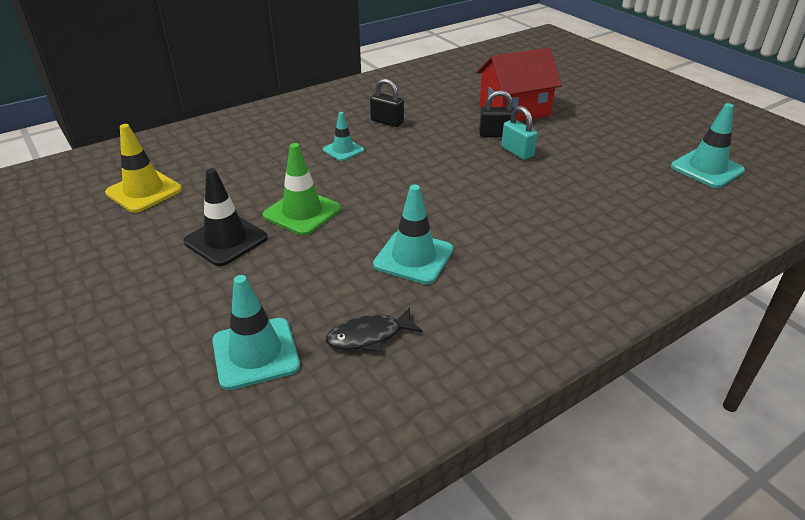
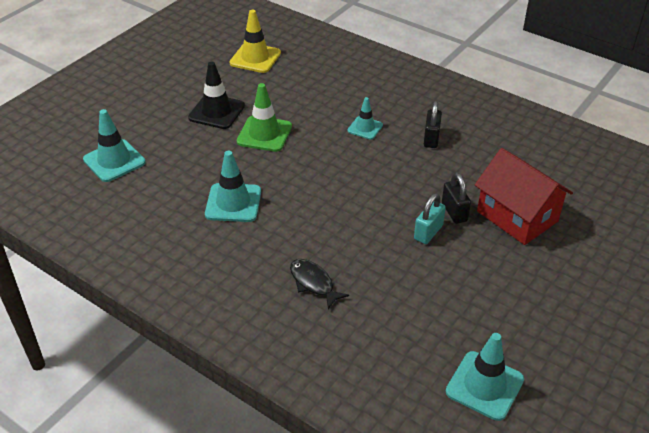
camera: 70 degrees right, 5 degrees up
(369, 336) = (142, 202): black fish -> black fish (313, 283)

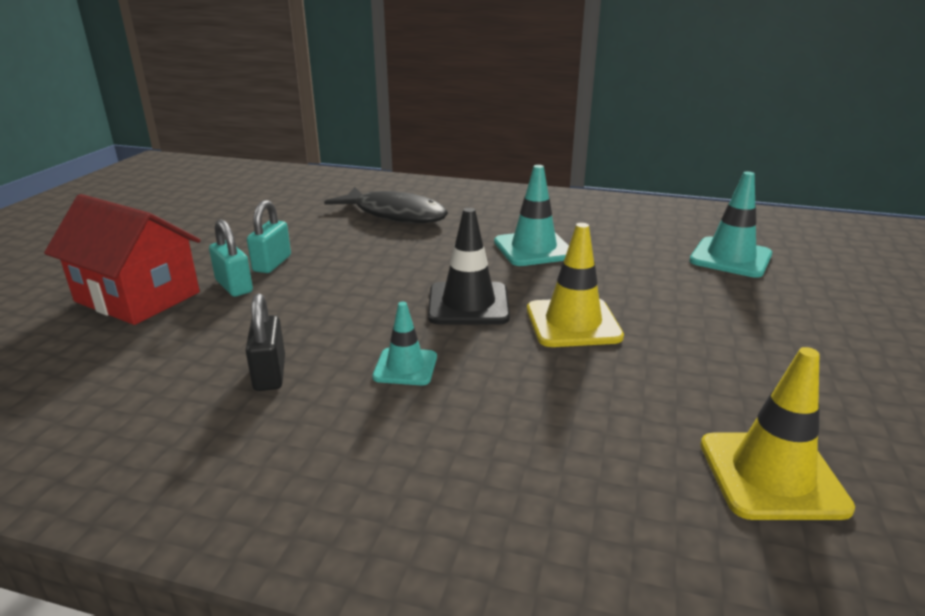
camera: 160 degrees right, 15 degrees down
(216, 112) = (689, 339): black traffic cone -> black traffic cone (468, 304)
(264, 134) = (573, 323): green traffic cone -> yellow traffic cone
(313, 283) = (395, 215): black fish -> black fish, size x1.73
(454, 212) = (234, 286): black padlock -> turquoise padlock
(484, 385) = (219, 193): turquoise traffic cone -> none

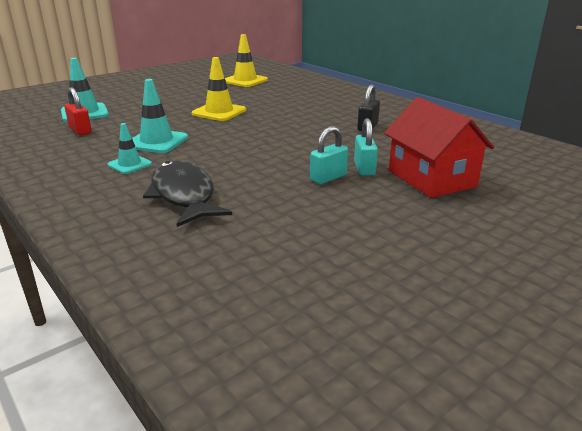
camera: 145 degrees left, 0 degrees up
(405, 367) = (309, 117): turquoise traffic cone -> turquoise traffic cone (129, 164)
(468, 304) = (247, 128): black traffic cone -> none
(649, 236) = (80, 130): none -> red padlock

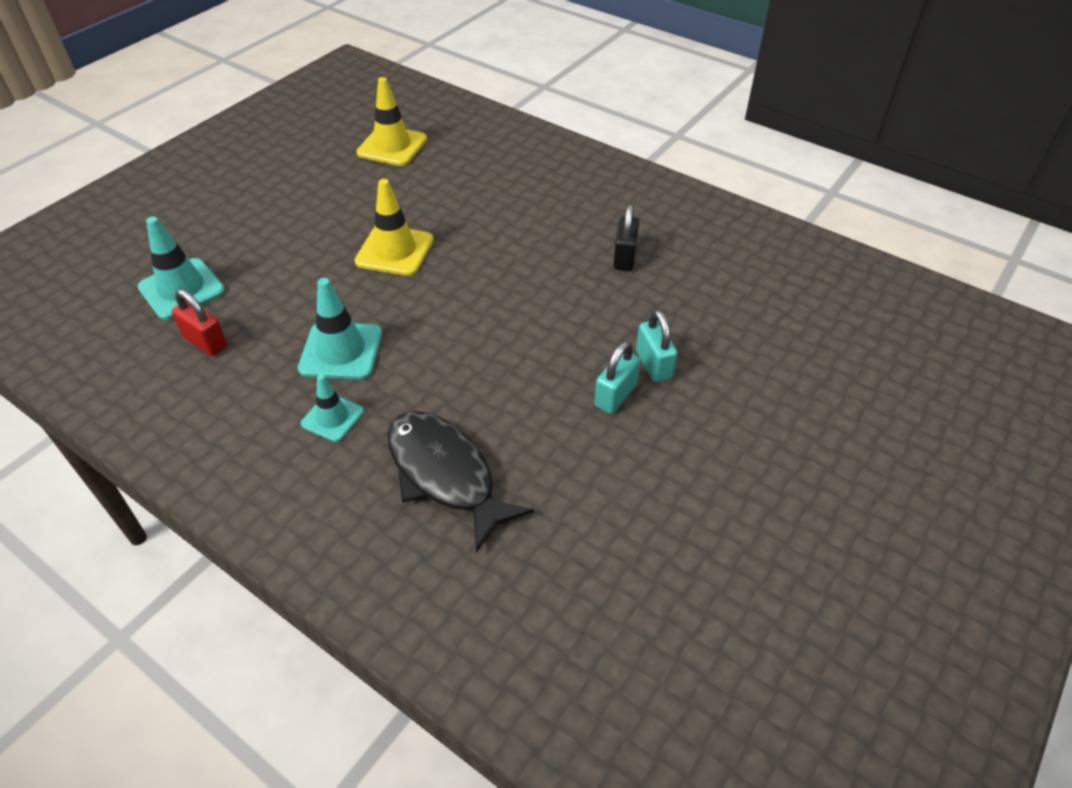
camera: 15 degrees left, 20 degrees up
(431, 178) = (743, 371): red house -> none

